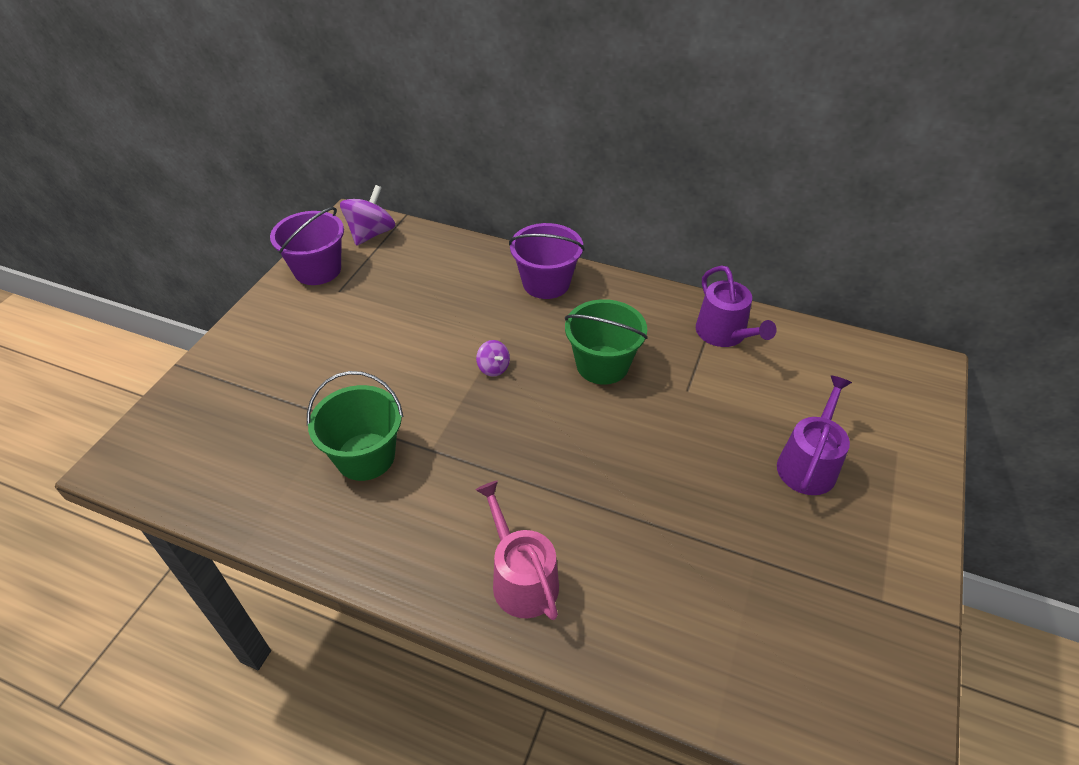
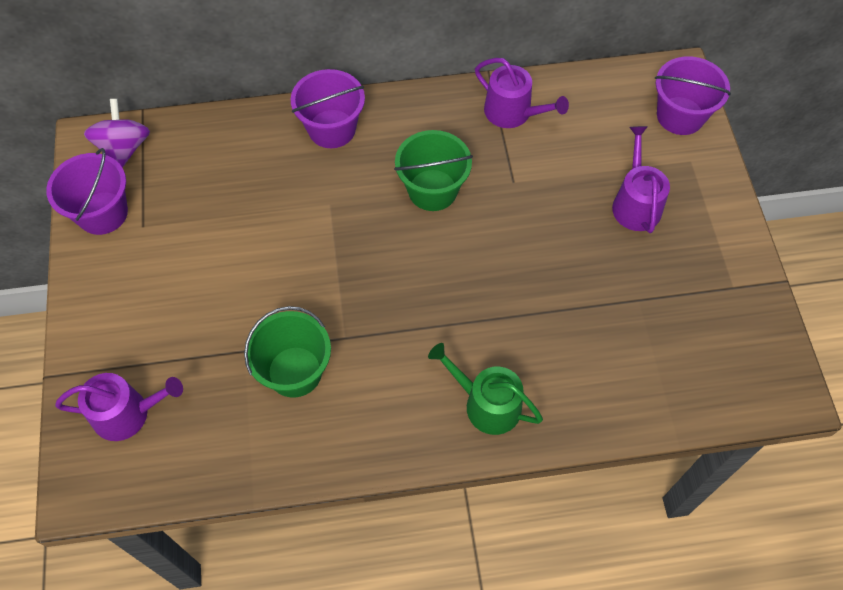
camera: 30 degrees left, 15 degrees up
(207, 422) = (128, 413): none -> purple watering can
(493, 368) = (344, 237): purple spinning top -> none
(521, 578) = (486, 404): pink watering can -> green watering can
(908, 405) = (680, 116): none -> purple bucket

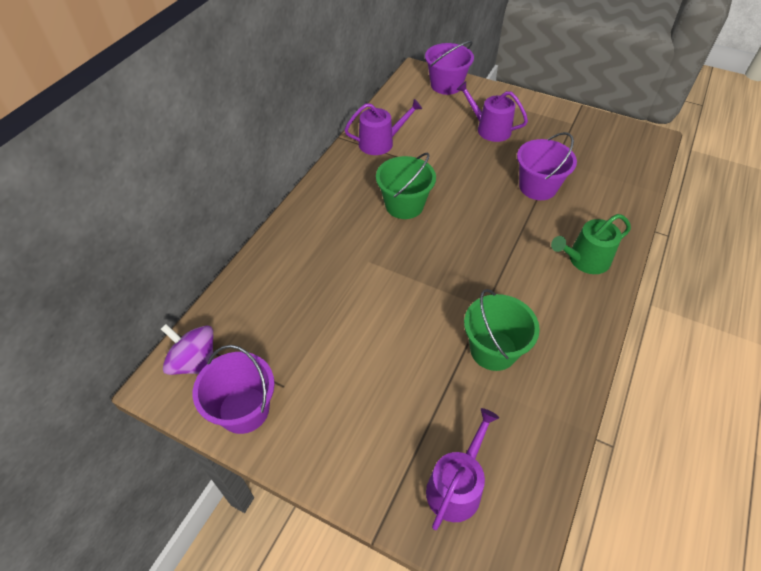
camera: 55 degrees left, 10 degrees down
(332, 129) = (307, 229): purple bucket -> purple bucket (537, 187)

